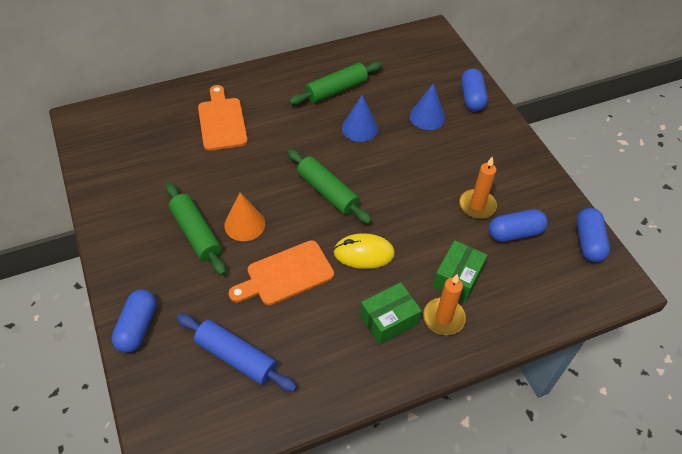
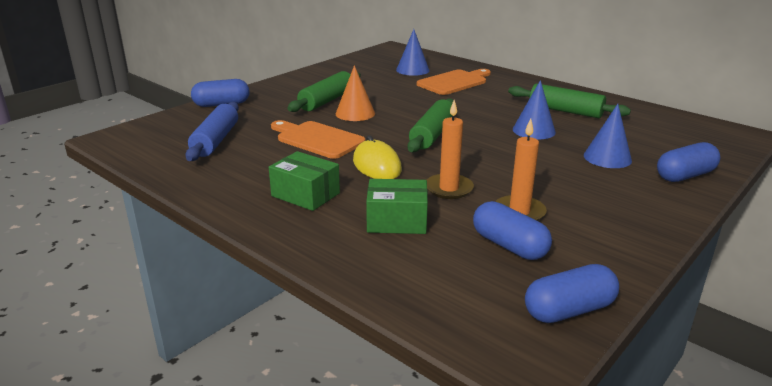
camera: 65 degrees right, 25 degrees down
(164, 134) = (412, 70): none -> blue cone
(443, 318) = (333, 224): orange candle -> orange candle (449, 189)

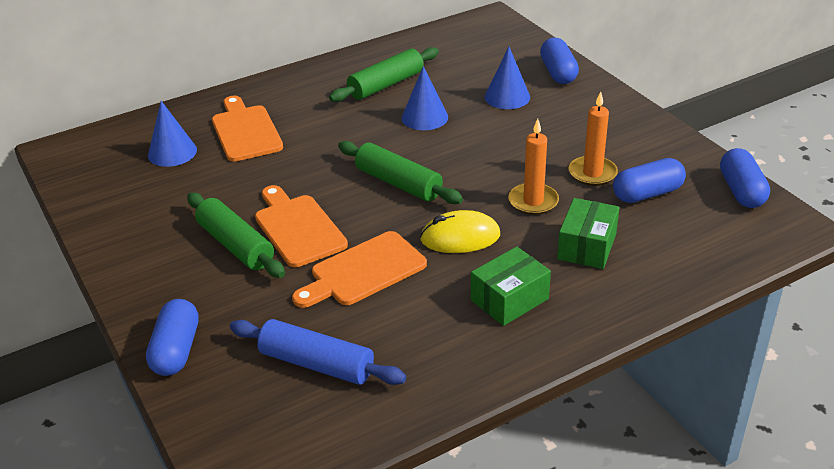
camera: 70 degrees left, 10 degrees up
(355, 113) = (298, 228): orange cone -> orange cutting board

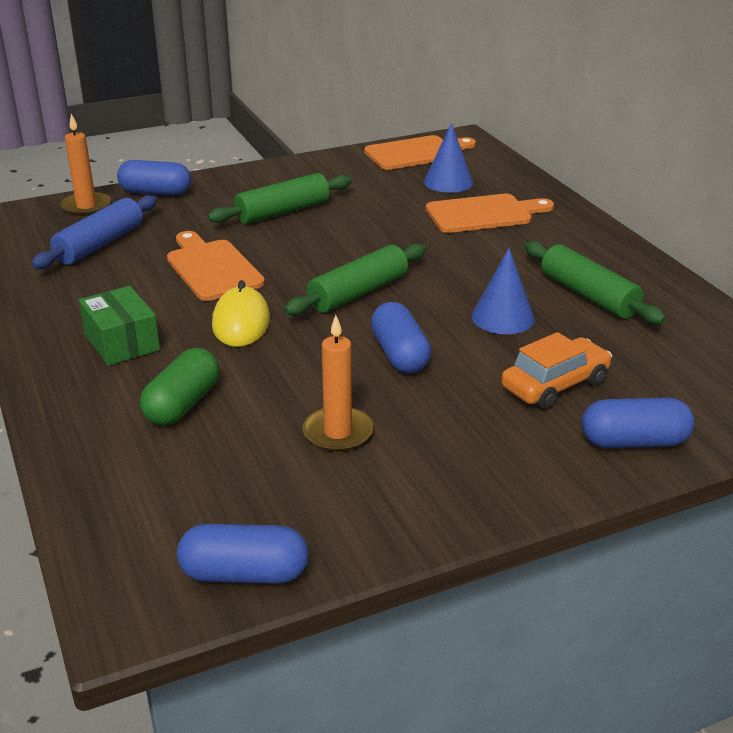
camera: 95 degrees right, 5 degrees down
(298, 228) = (297, 239): orange cutting board -> orange cutting board (416, 153)
(507, 97) = (555, 385): blue cone -> orange car
(533, 201) = (290, 377): orange candle -> orange candle (86, 206)
(587, 246) = (183, 404): green box -> green capsule
(647, 194) = (272, 473): blue capsule -> blue capsule (399, 354)

